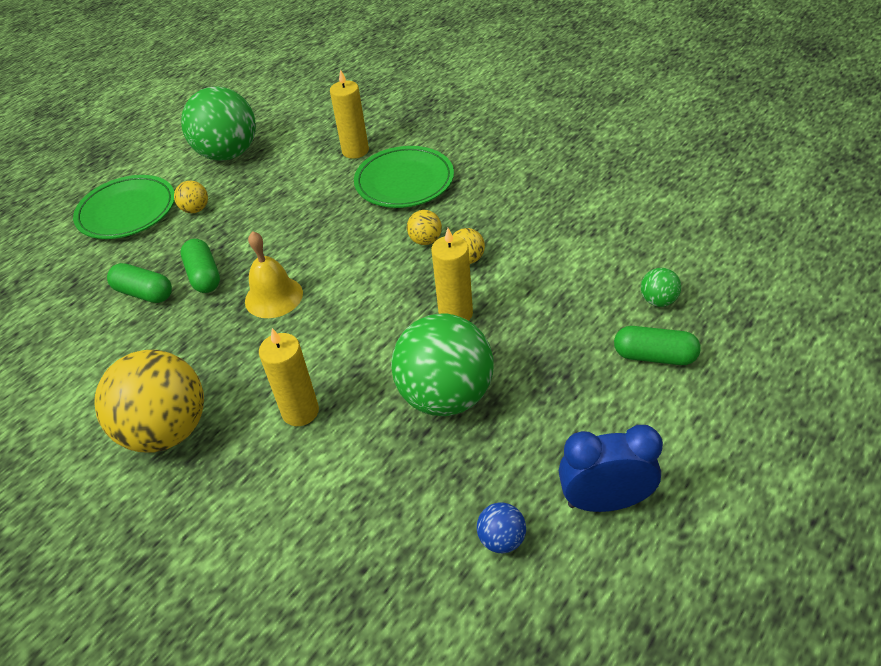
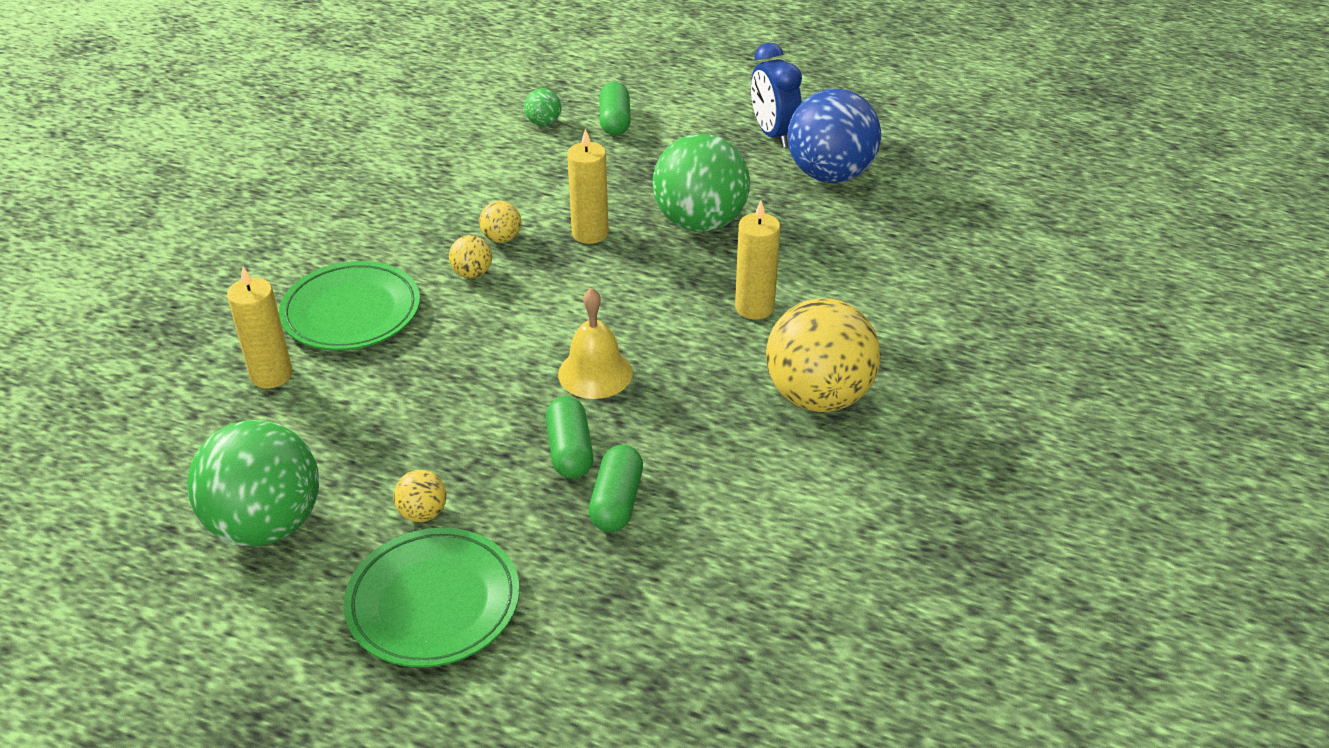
camera: 110 degrees left, 5 degrees down
(204, 276) = (570, 451): green capsule -> green capsule turned 60 degrees counterclockwise
(501, 539) = (830, 174): blue ball -> blue ball, size x2.35

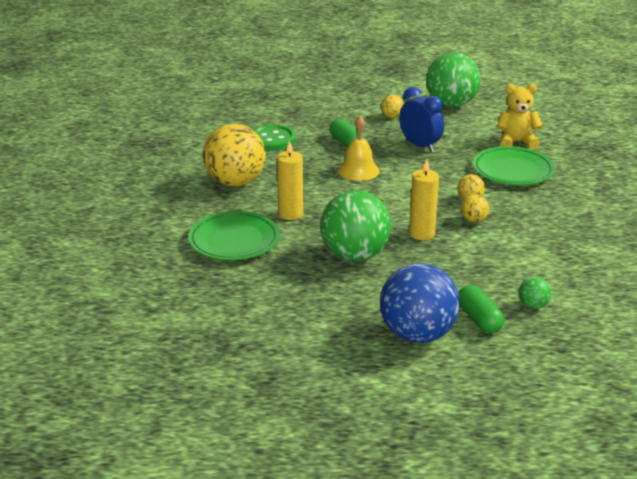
camera: 160 degrees right, 10 degrees down
(271, 375) = (516, 142): yellow candle -> yellow teddy bear
(433, 603) = (362, 99): green plate -> green plate (234, 241)
(616, 502) = (312, 133): green capsule -> none
(707, 499) = (272, 140): none -> green button
(773, 134) = (341, 336): blue clock -> blue clock (420, 146)
(830, 174) = (278, 309): blue ball -> blue ball (417, 334)

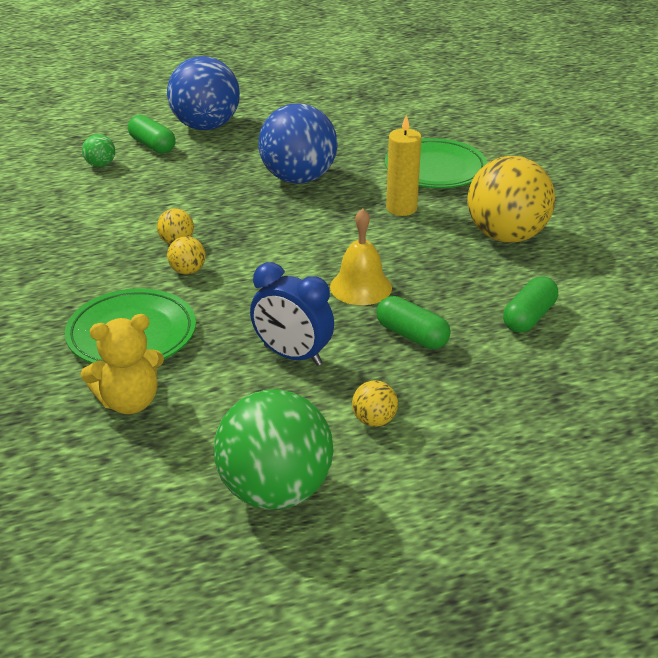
camera: 160 degrees right, 5 degrees up
(272, 140) = (529, 317): green button -> green capsule
(355, 255) = (298, 178): green ball -> blue ball
(422, 234) = (235, 213): yellow candle -> none

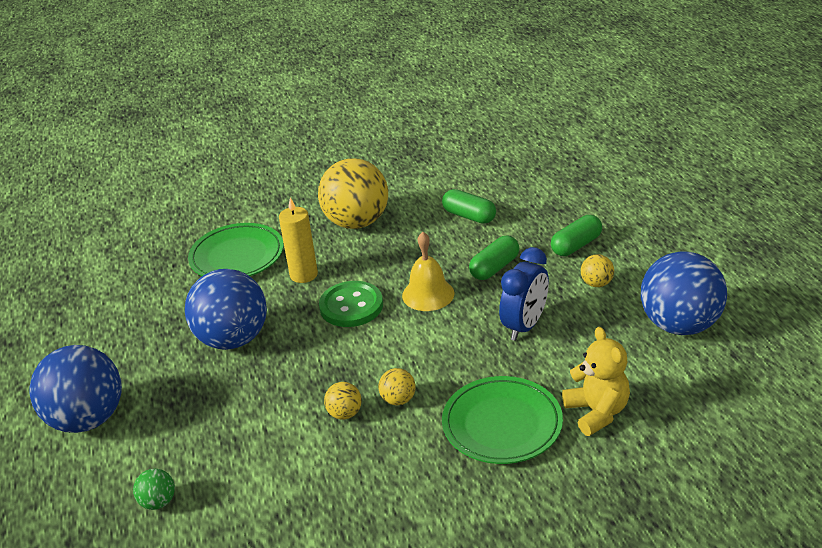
camera: 85 degrees left, 0 degrees up
(152, 145) = (122, 460): green capsule -> green capsule (576, 245)
(275, 490) = (680, 325): green ball -> blue ball
(343, 239) = (351, 306): none -> green button

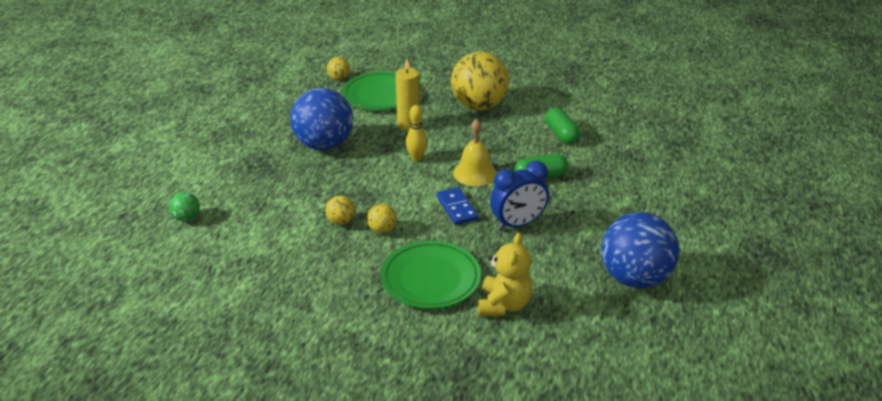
camera: 30 degrees right, 0 degrees up
(87, 419) = (199, 153): blue ball -> none
(351, 306) = (416, 158): green button -> yellow bowling pin
(449, 339) = (456, 208): none -> blue domino
(576, 245) = (618, 188): green capsule -> none
(596, 283) = (603, 220): yellow ball -> yellow ball (339, 78)

